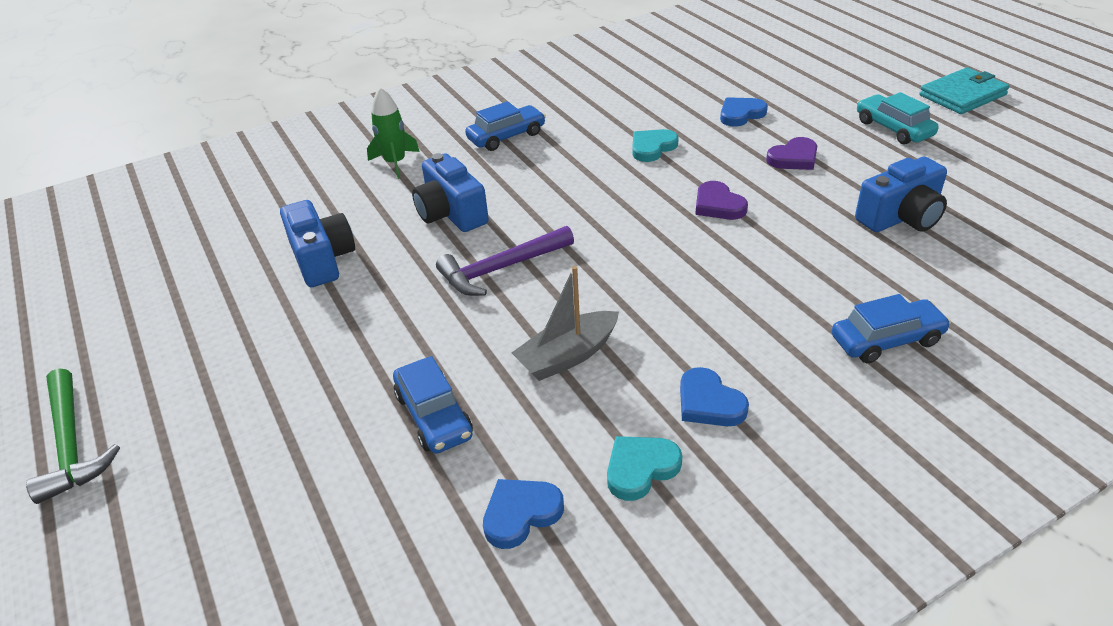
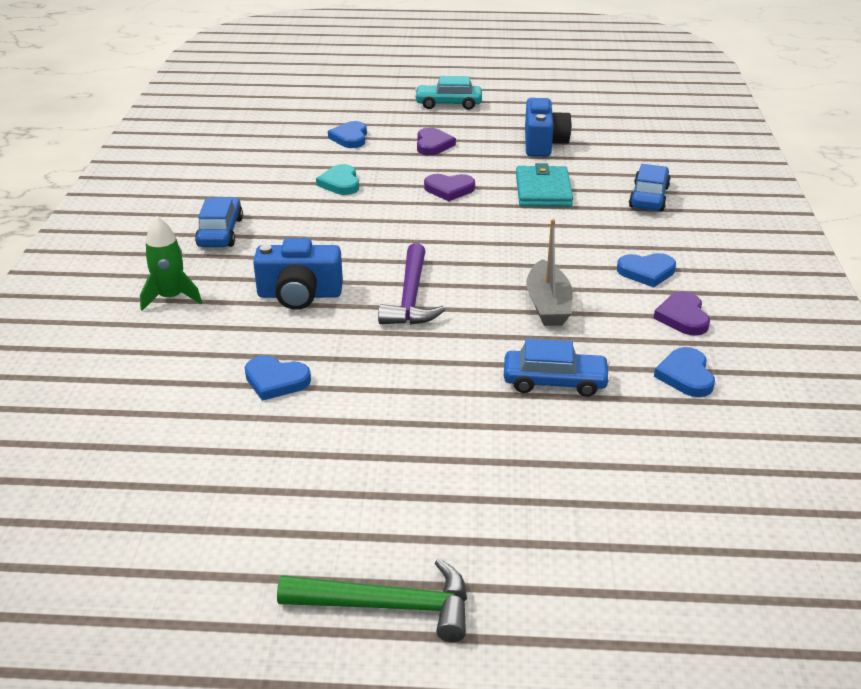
camera: 60 degrees left, 5 degrees down
(322, 259) = (276, 381): blue camera -> blue heart
(640, 468) = (683, 317): turquoise heart -> purple heart
(962, 95) = (444, 71): turquoise wallet -> turquoise wallet (543, 190)

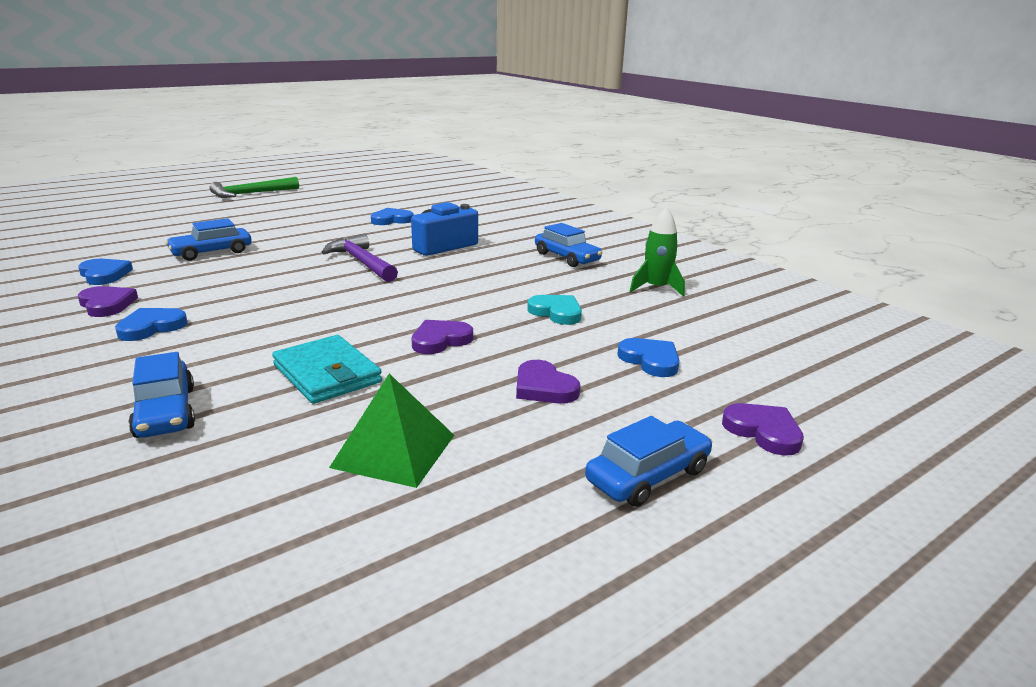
camera: 140 degrees right, 10 degrees down
(171, 297) = (517, 228): green rocket -> green rocket (656, 288)
(370, 99) = (763, 431): none -> purple heart
(448, 104) = (648, 475): turquoise car -> blue car
(543, 143) = (394, 450): blue camera -> green pyramid
(548, 305) = (243, 283): grey boat -> none

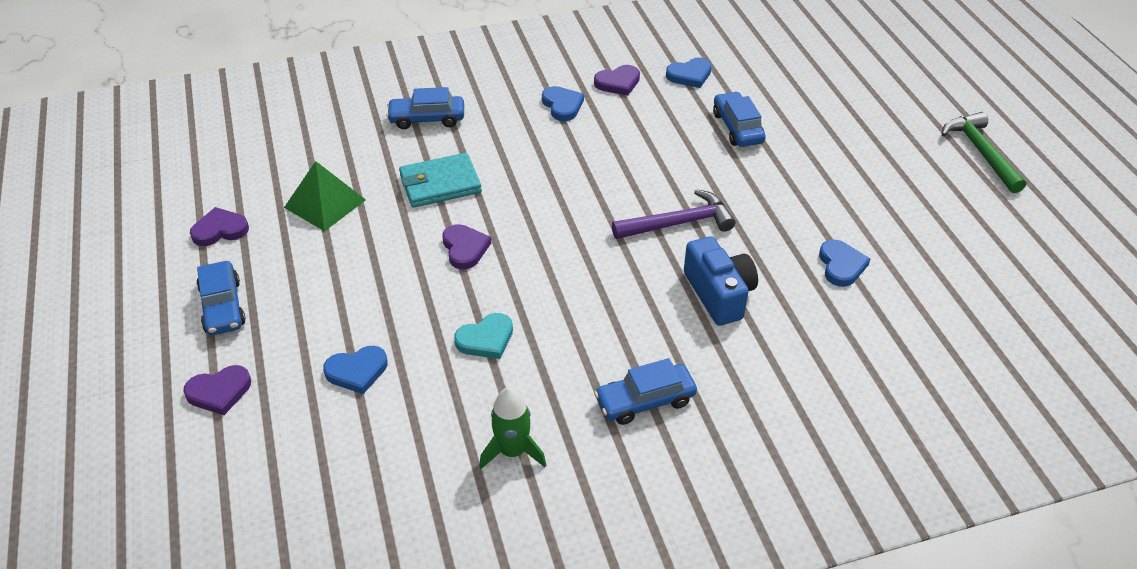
camera: 110 degrees right, 20 degrees up
(544, 387) = (355, 289): purple heart -> purple heart (220, 230)

